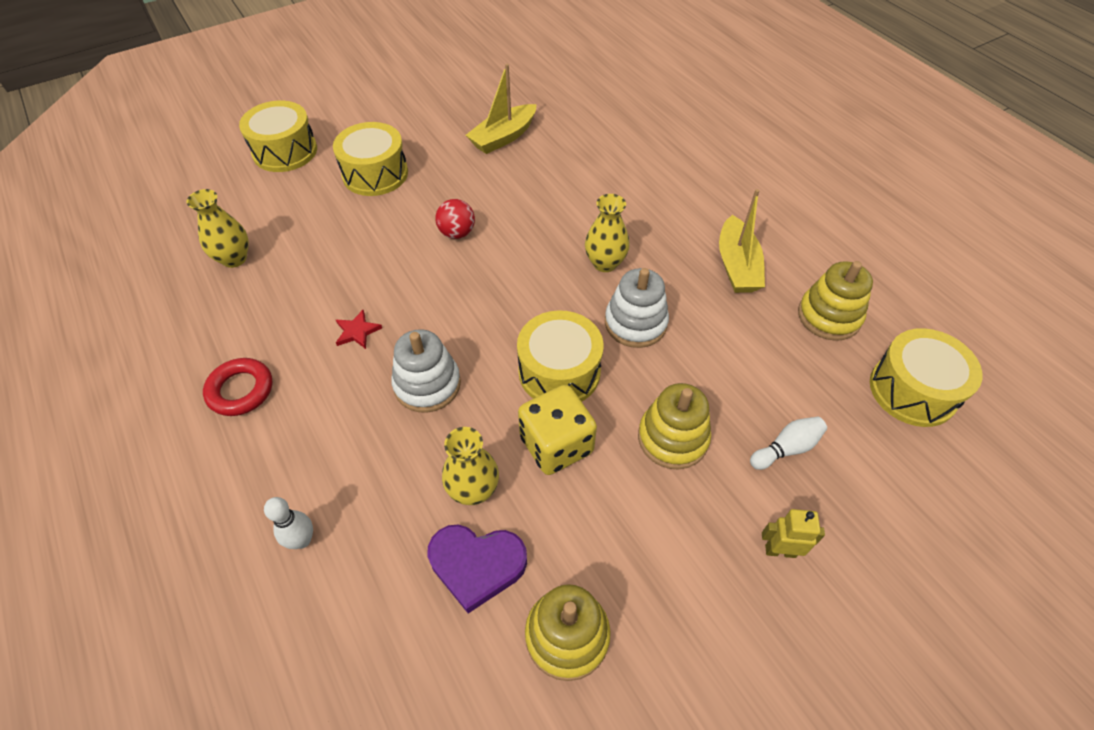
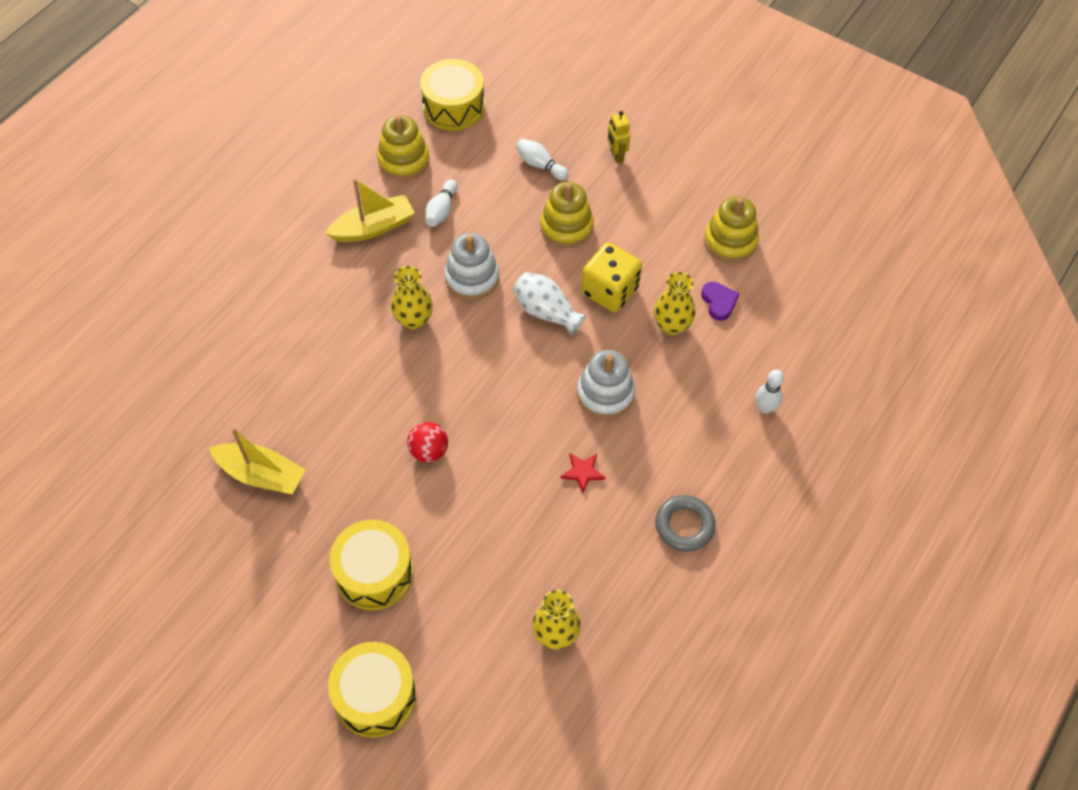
camera: 115 degrees left, 5 degrees up
(241, 390) = (684, 525): red ring -> grey ring
(477, 565) = (719, 302): purple heart -> purple heart, size x0.63
(559, 372) = (546, 312): yellow drum -> white vase
(741, 327) = (441, 210): none -> white bowling pin

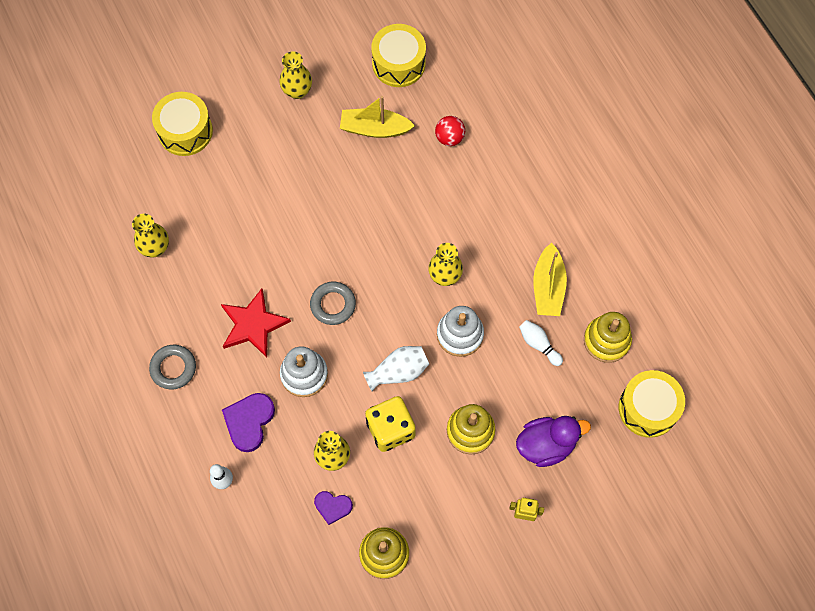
camera: 120 degrees right, 10 degrees up
(248, 590) = (297, 91): none -> yellow vase
(261, 475) = (374, 129): yellow boat -> yellow boat turned 45 degrees clockwise
(374, 573) = (263, 164): yellow drum -> yellow drum (398, 63)
(429, 451) = (330, 236): red ball -> red ball (449, 138)
(510, 406) = (333, 305): none -> grey ring
(540, 165) = (546, 445): white bowling pin -> purple duck
(582, 472) = (253, 325): red star -> red star, size x2.06
(689, 418) = (249, 422): none -> purple heart

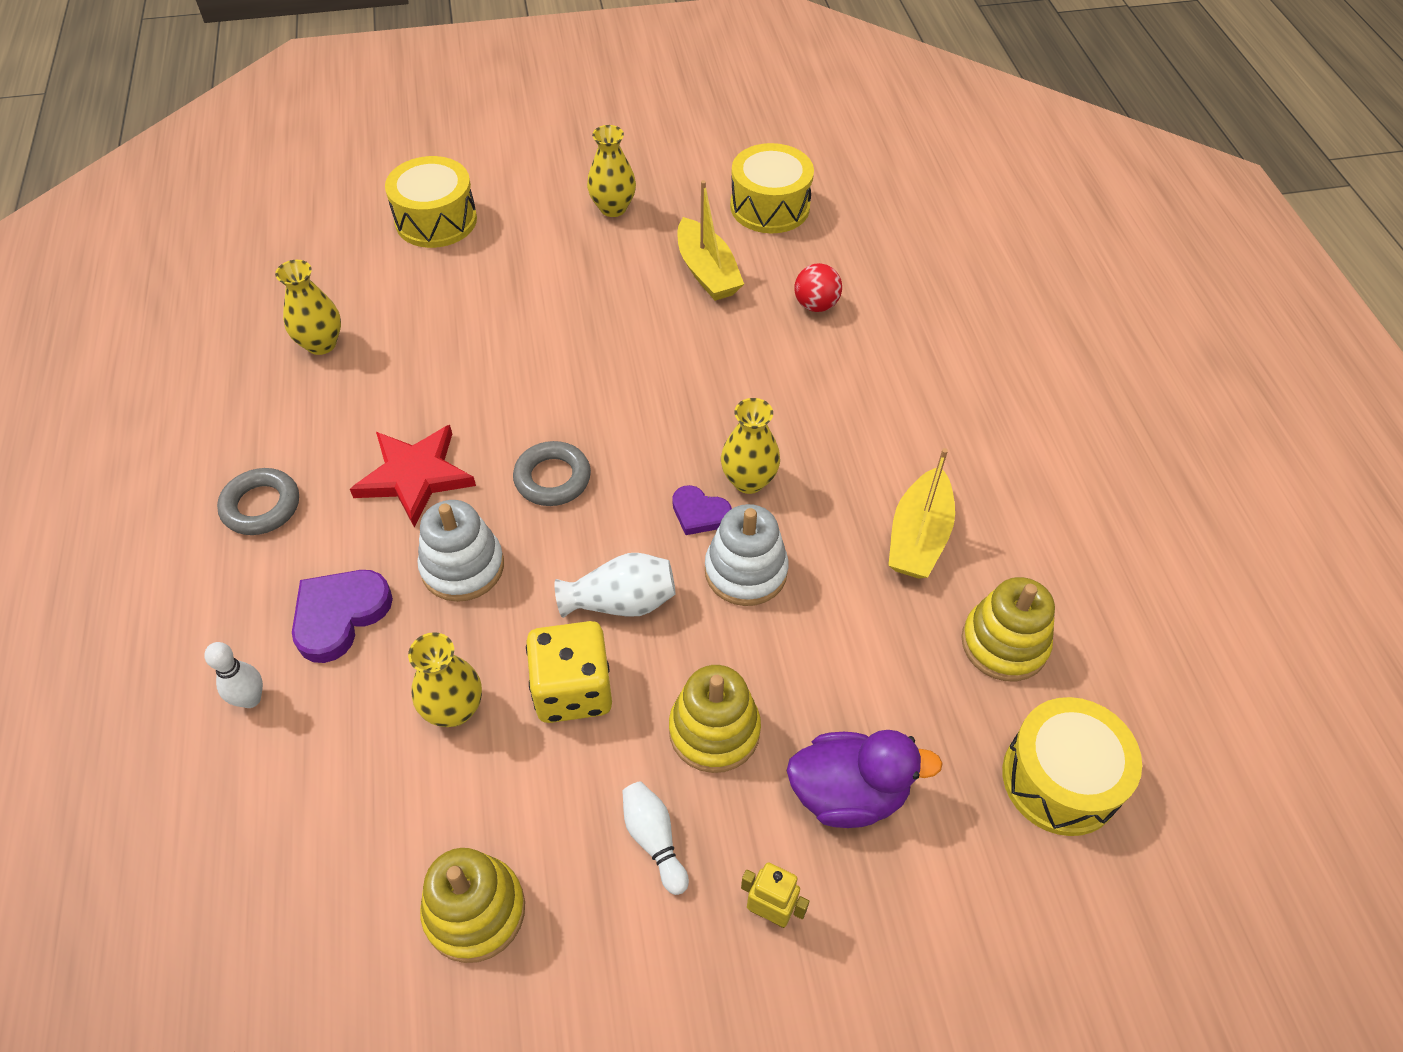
camera: 15 degrees right, 15 degrees down
(333, 507) = (417, 795): purple heart -> purple heart (699, 513)
(374, 129) = (707, 272): yellow boat -> yellow boat turned 135 degrees counterclockwise
(538, 344) = (879, 620): white bowling pin -> white bowling pin (654, 839)

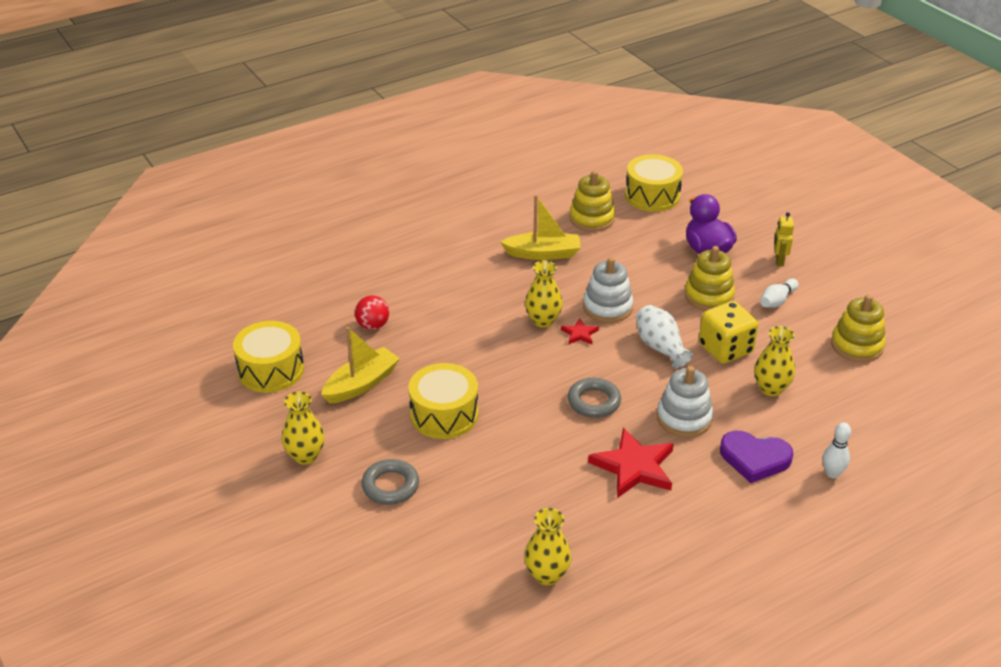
camera: 110 degrees left, 15 degrees down
(261, 506) = (709, 535): grey ring -> grey ring (390, 486)
(436, 220) = (365, 564): yellow drum -> yellow drum (444, 414)
(699, 513) = (579, 334): purple heart -> red star

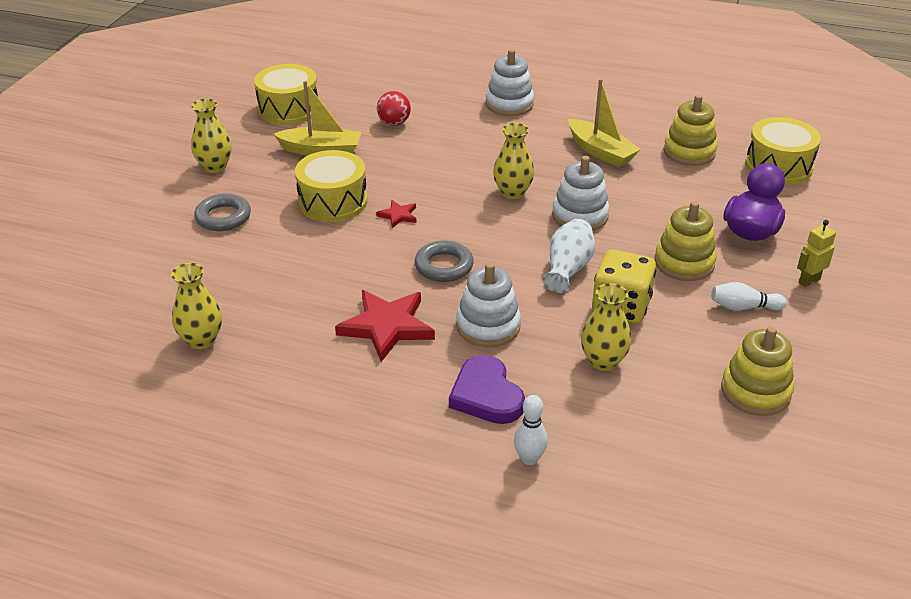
camera: 50 degrees right, 0 degrees up
(425, 257) = (509, 104): none -> white stacking toy
(579, 334) = (522, 218): red star -> red star (398, 215)

